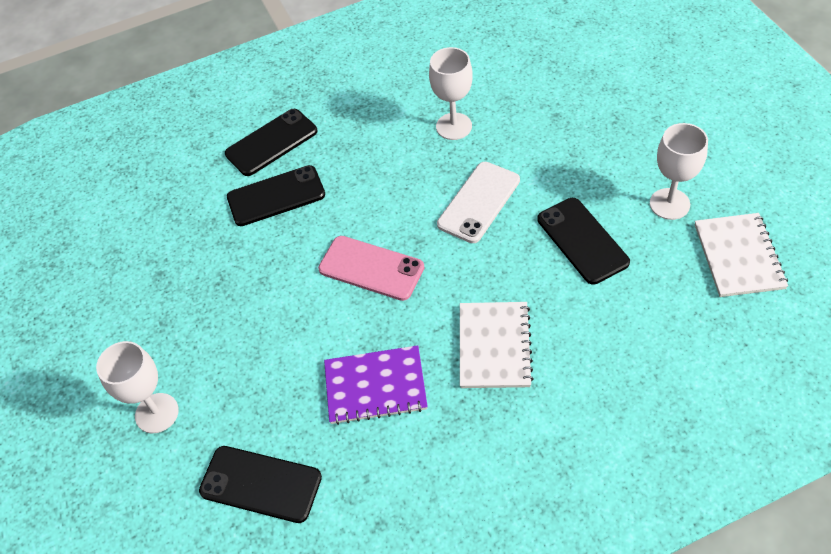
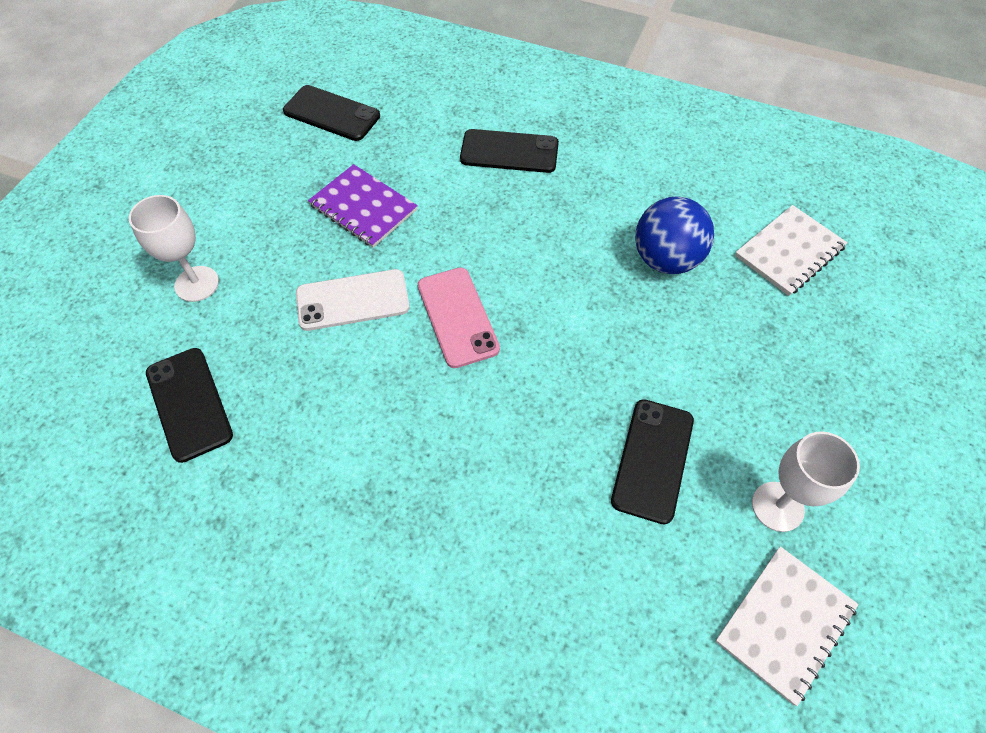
camera: 40 degrees right, 5 degrees up
(276, 196) = (461, 196): black phone -> black phone (331, 114)
(375, 386) = (346, 413): purple notebook -> purple notebook (363, 208)
(454, 126) = (666, 259): white goblet -> blue ball
(478, 202) = (606, 342): white phone -> white phone (352, 300)
(494, 346) = (468, 475): white notebook -> white notebook (789, 252)

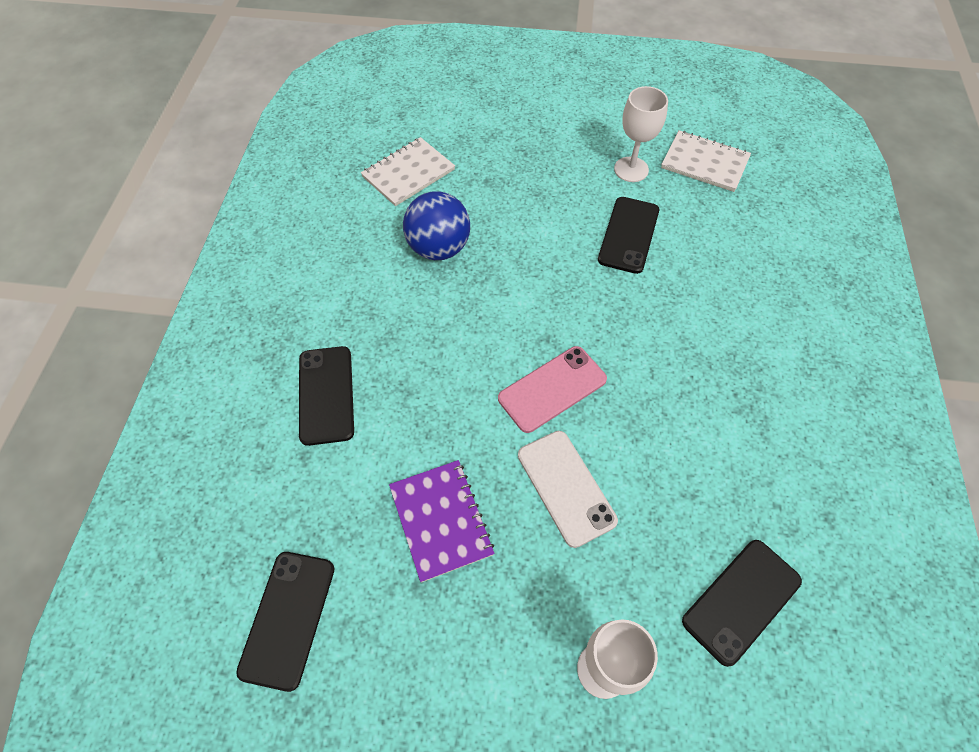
camera: 105 degrees left, 0 degrees up
(363, 208) = (441, 520): purple notebook -> purple notebook turned 45 degrees counterclockwise
(653, 460) = (628, 235): black phone -> black phone turned 75 degrees counterclockwise
(789, 252) = (408, 173): white notebook -> white notebook turned 75 degrees counterclockwise

